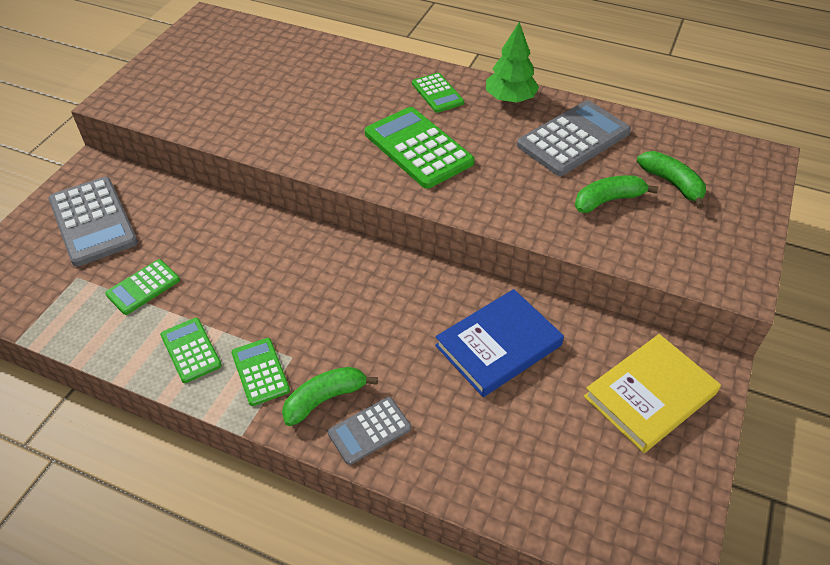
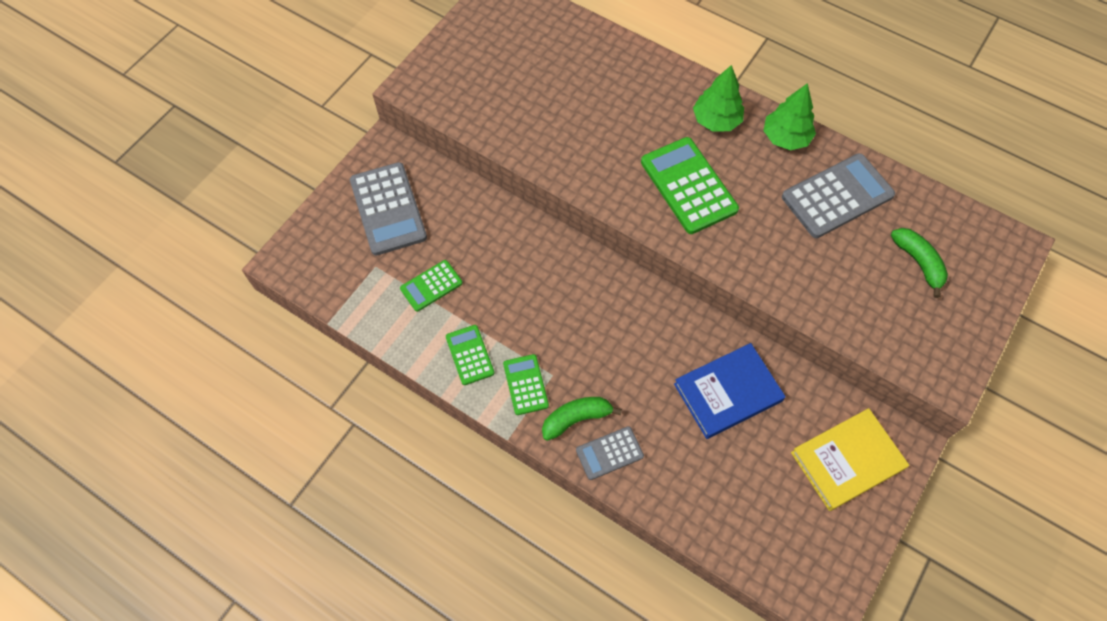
camera: 10 degrees right, 15 degrees up
(437, 93) = (716, 120): green calculator -> green tree
(608, 200) = (854, 273): green banana -> none

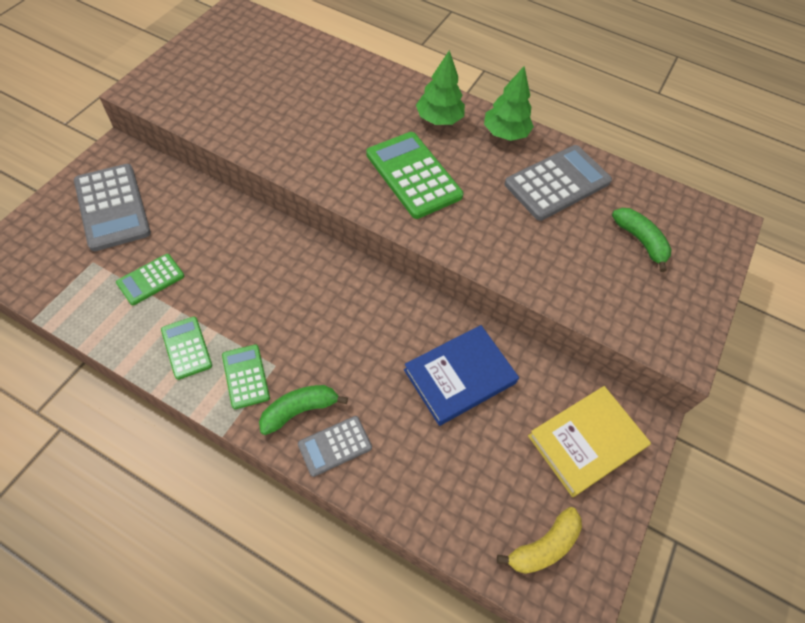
camera: 10 degrees left, 5 degrees down
(799, 553) = (543, 546): none -> yellow banana

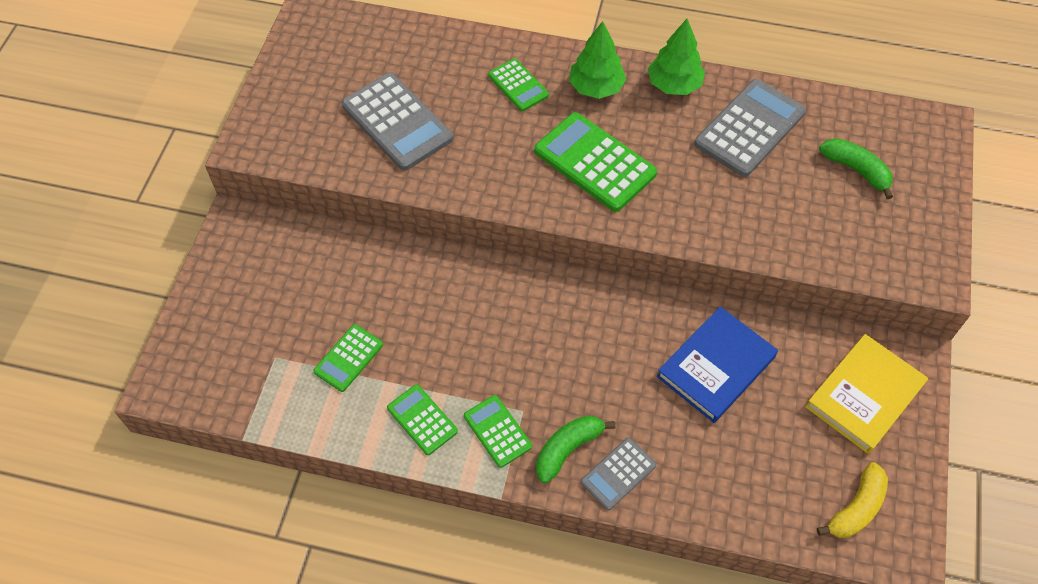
camera: 10 degrees left, 0 degrees up
(112, 207) = (265, 289): grey calculator -> grey calculator (397, 122)
(375, 101) = (518, 85): none -> green calculator

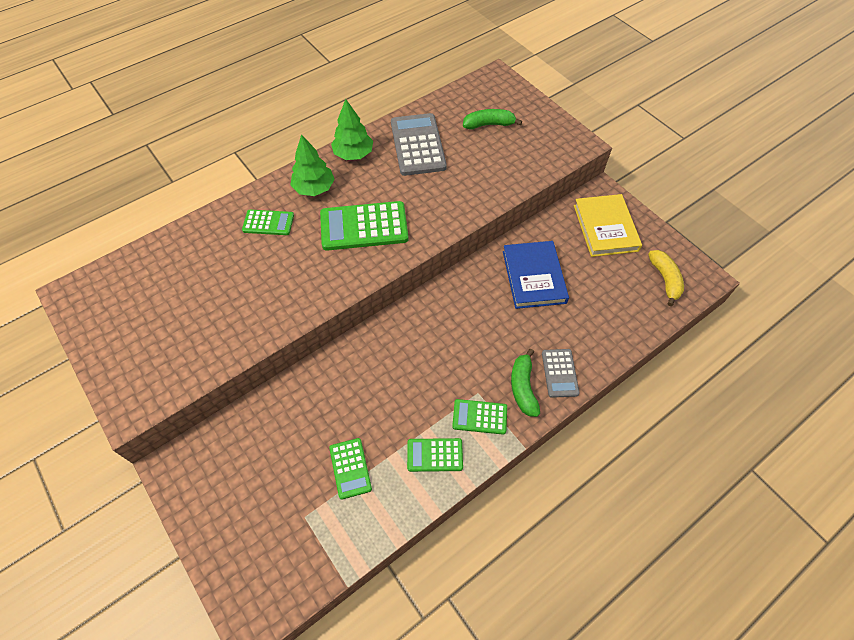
camera: 50 degrees left, 0 degrees up
(397, 122) = (219, 304): grey calculator -> none

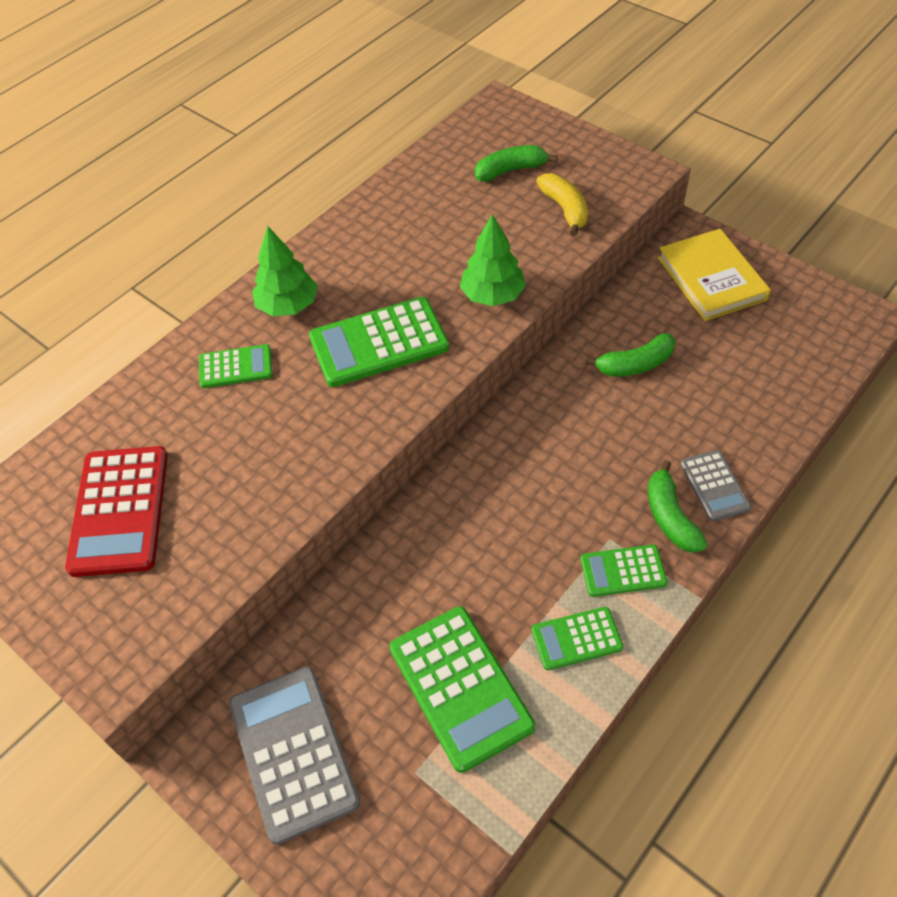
camera: 10 degrees left, 5 degrees down
(167, 302) = (120, 511): none -> red calculator
(350, 468) = (460, 687): green calculator -> green calculator, size x1.79
(353, 154) = (330, 247): green tree -> green tree (492, 295)
(418, 145) = (419, 217): grey calculator -> grey calculator (293, 752)
(534, 277) = (635, 364): blue book -> green banana
(665, 279) = (815, 330): yellow banana -> yellow banana (565, 209)

